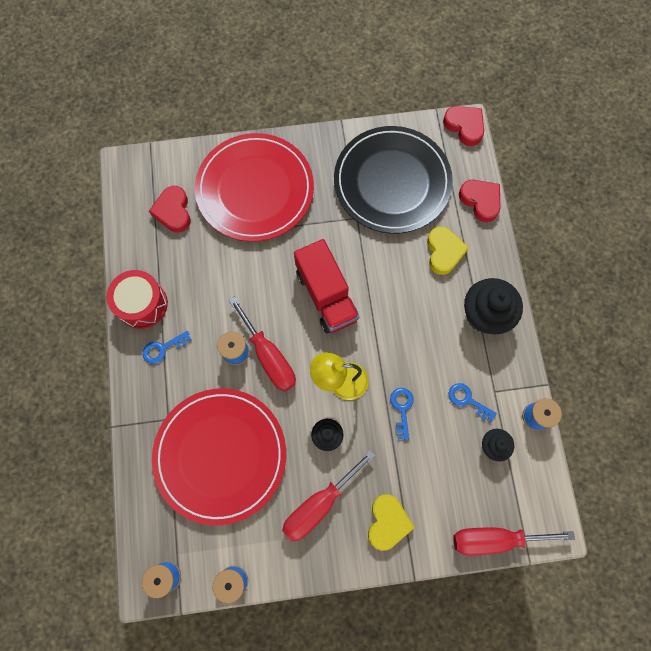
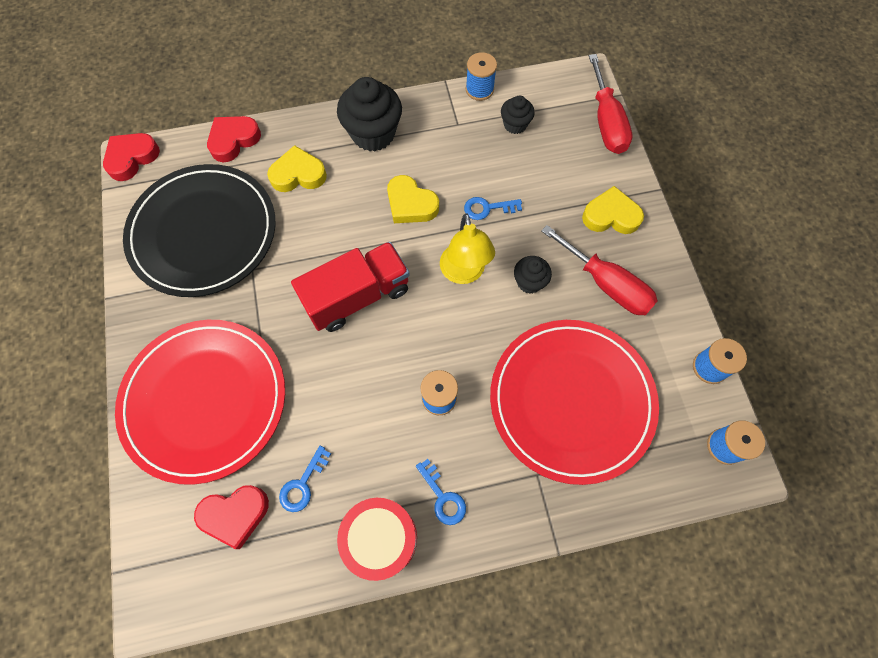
camera: 95 degrees left, 5 degrees down
(269, 356) = (441, 356): red screwdriver -> none
(409, 343) = (410, 204): none -> yellow heart
(467, 400) = (470, 147): blue key -> blue key (303, 484)

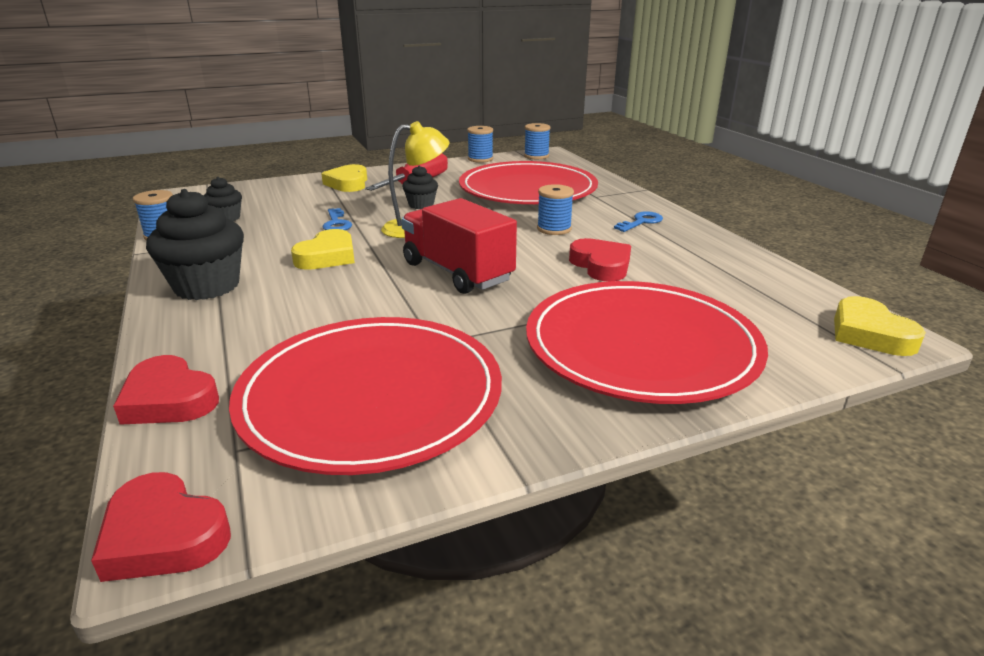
camera: 100 degrees left, 40 degrees down
(203, 232) = (371, 396): black plate -> red plate
(235, 515) = (751, 306): red heart -> red heart (601, 265)
(298, 174) = (265, 329): yellow heart -> yellow heart (869, 334)
(303, 484) = (685, 276): blue key -> none
(380, 538) = (698, 240): red drum -> none
(606, 122) = (239, 187): red screwdriver -> none

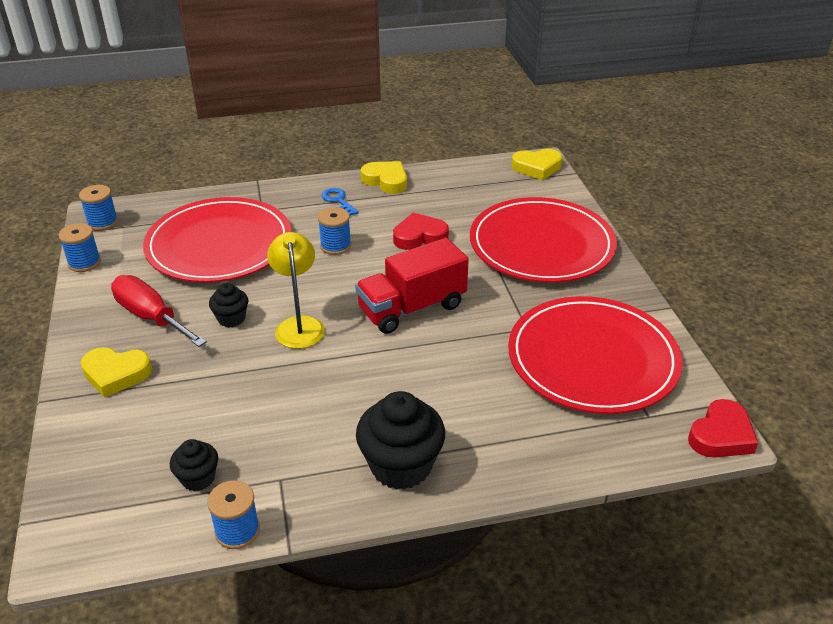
camera: 80 degrees left, 10 degrees up
(169, 399) = (593, 457): red heart -> none
(327, 256) = (353, 385): yellow heart -> yellow heart (386, 181)
(336, 223) = (260, 381): blue key -> none

